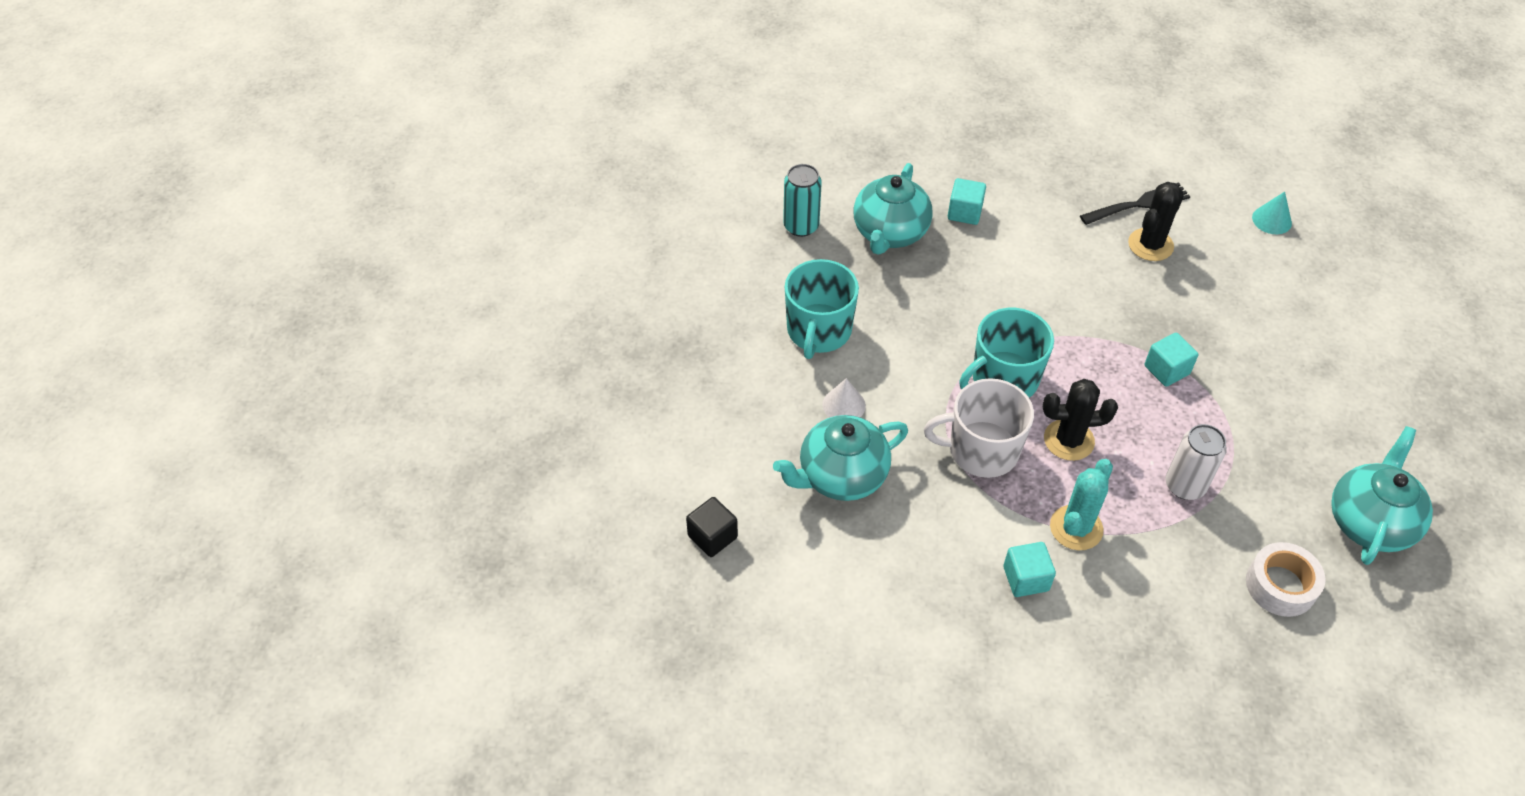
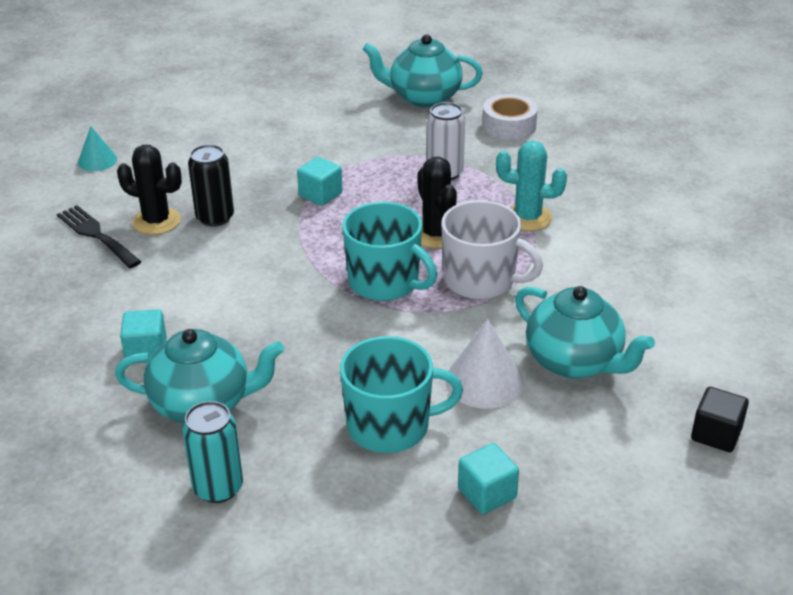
camera: 110 degrees left, 15 degrees down
(844, 405) = (484, 381): white cone -> white cone, size x1.58
(981, 450) = (481, 280): white mug -> white mug turned 45 degrees counterclockwise
(1026, 578) = (598, 235): turquoise cube -> turquoise cube (487, 493)
(1146, 285) = (215, 217): none -> black can

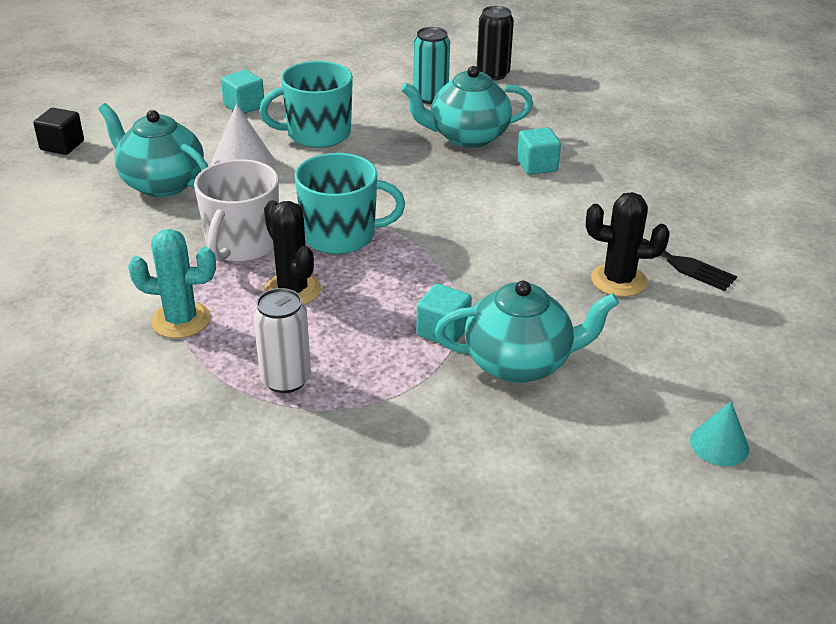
camera: 170 degrees right, 0 degrees up
(97, 160) = (763, 358): turquoise cone -> turquoise cone (719, 444)
(215, 217) = (555, 290): black can -> black can (493, 74)
(385, 282) = (341, 235): turquoise mug -> turquoise mug turned 150 degrees clockwise
(424, 97) = (331, 544): turquoise teapot -> turquoise teapot (519, 363)
(481, 280) = (242, 244): white mug -> white mug turned 90 degrees counterclockwise
(509, 126) = (184, 483): white tape -> none

